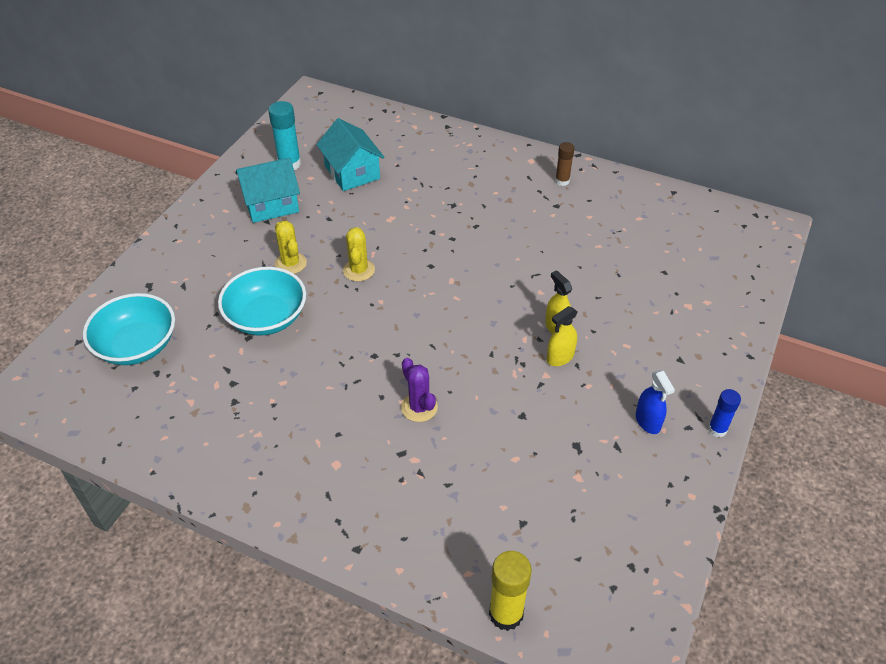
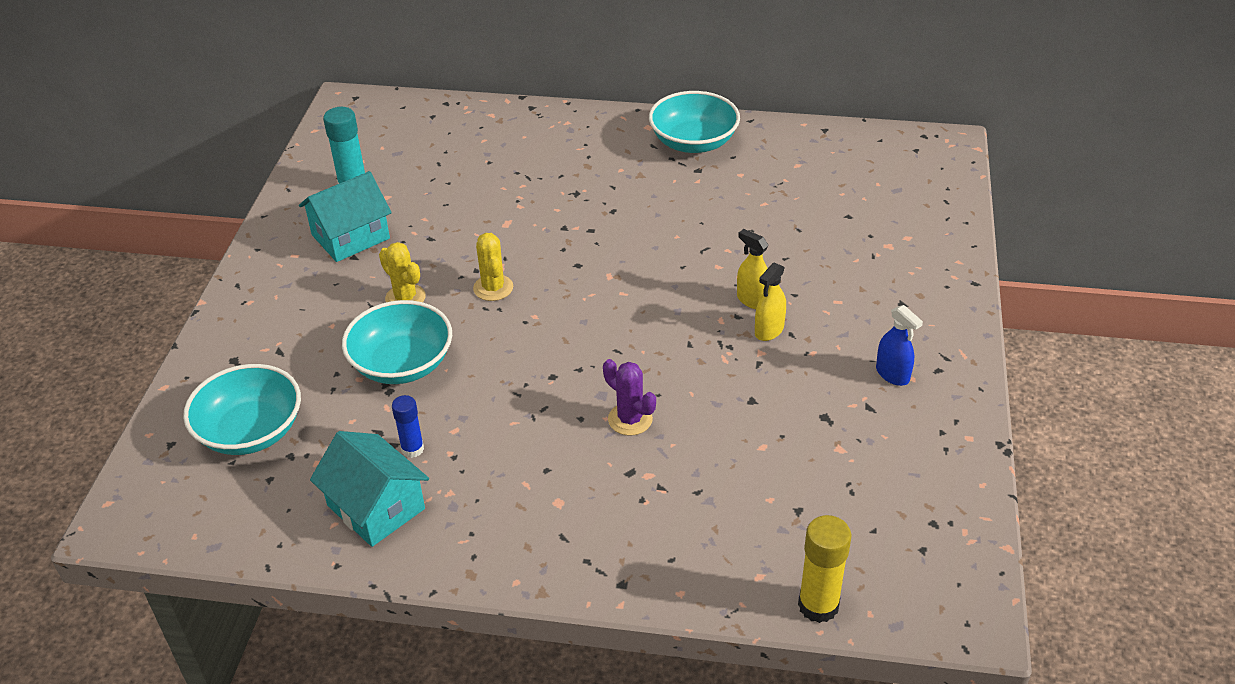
camera: 15 degrees left, 5 degrees down
(352, 172) = (436, 181): turquoise house -> turquoise house (376, 507)
(562, 181) = (693, 142): brown glue stick -> turquoise bowl
(717, 429) = (969, 365): blue glue stick -> blue glue stick (412, 449)

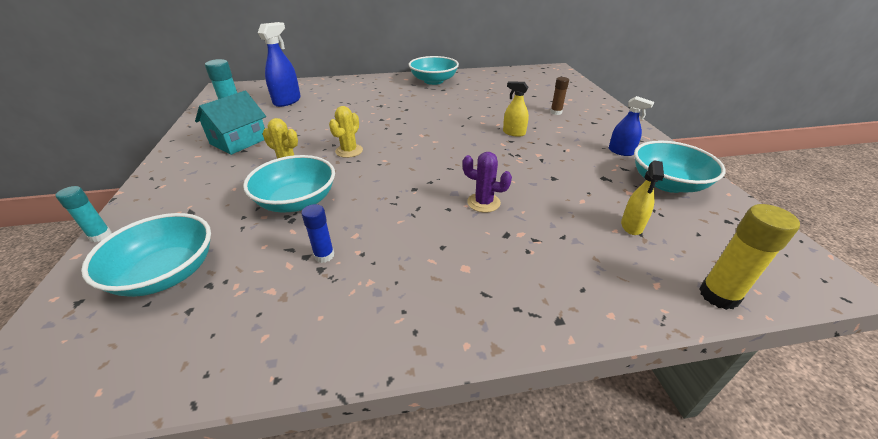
camera: 20 degrees left, 5 degrees down
(186, 365) = (100, 236): none -> turquoise glue stick
(376, 507) = (304, 310): turquoise house -> none
(435, 155) = (287, 101): none -> blue spray bottle
(493, 288) = (349, 151): yellow cactus -> yellow cactus turned 60 degrees clockwise
(769, 330) = (534, 144): yellow spray bottle -> yellow spray bottle (631, 226)
(855, 266) = (556, 112): none -> brown glue stick
(908, 447) = (667, 183): none -> turquoise bowl

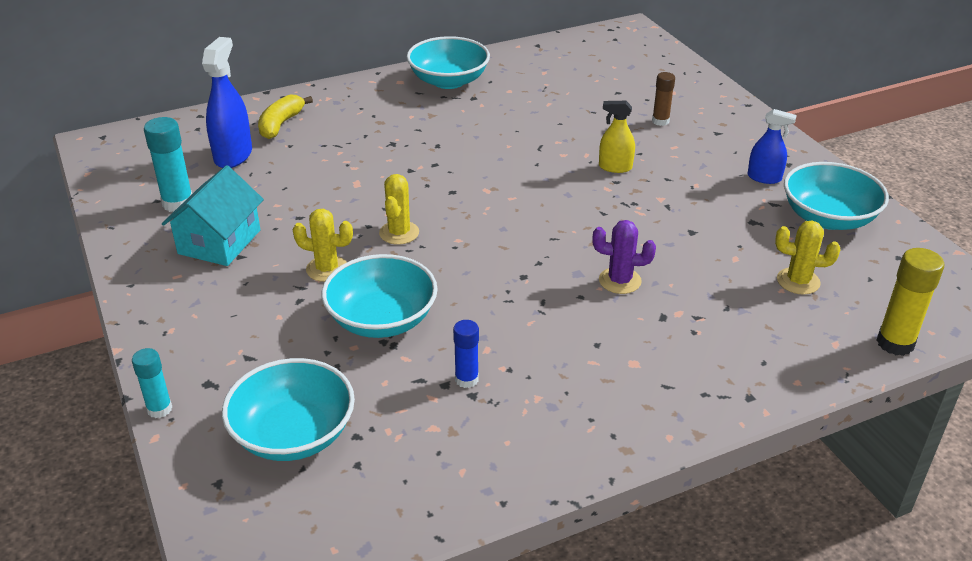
camera: 15 degrees left, 0 degrees up
(325, 90) = (281, 124): none -> yellow banana
(631, 226) = (798, 281): yellow spray bottle -> yellow cactus

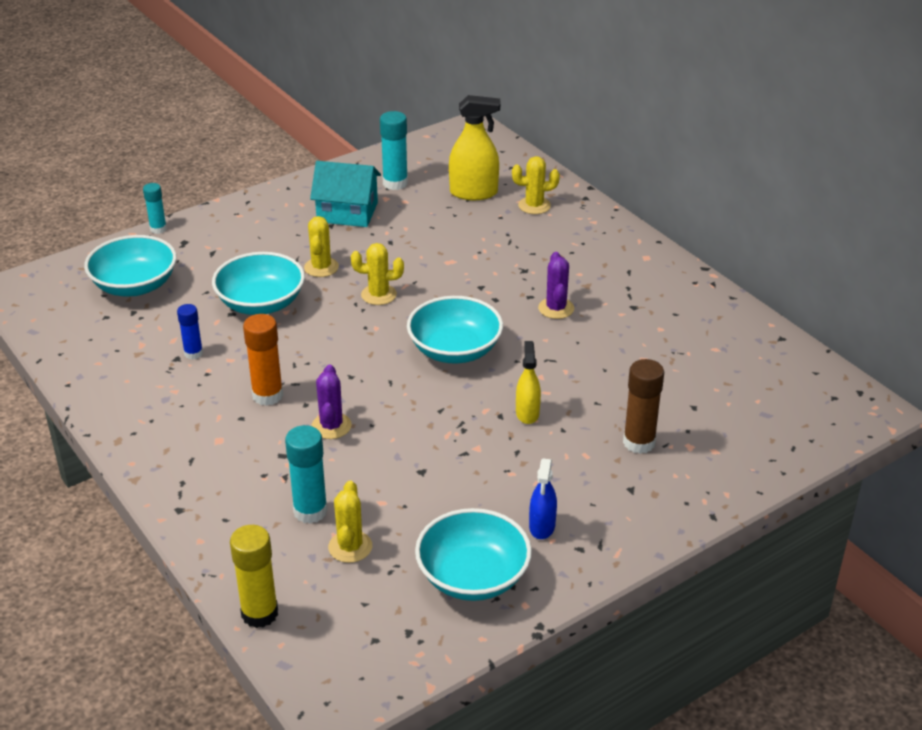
camera: 80 degrees right, 0 degrees up
(233, 155) = (473, 193): blue spray bottle -> yellow spray bottle
(281, 124) = (534, 205): yellow banana -> yellow cactus
(448, 81) = (662, 287): turquoise bowl -> turquoise bowl (455, 350)
(462, 134) = (556, 308): none -> purple cactus
(560, 322) = (267, 395): none -> orange glue stick
(660, 121) = (639, 442): brown glue stick -> brown glue stick, size x1.59
(749, 303) = (310, 511): none -> turquoise glue stick

